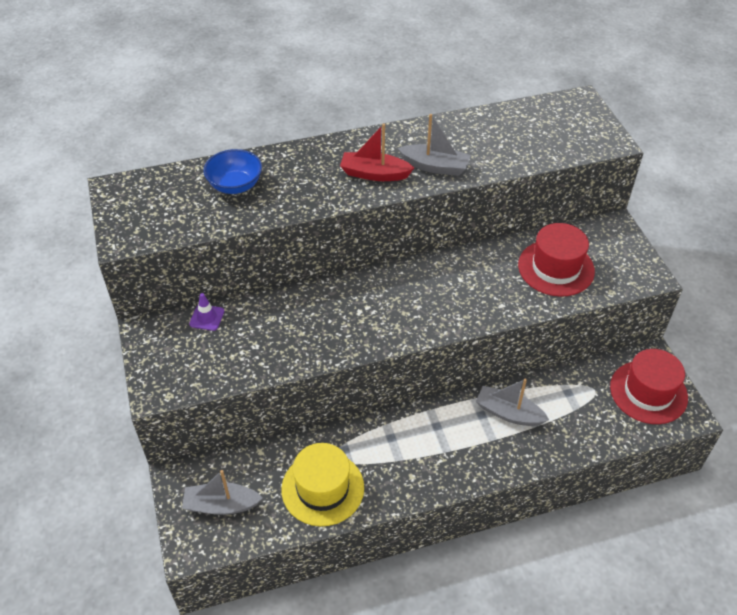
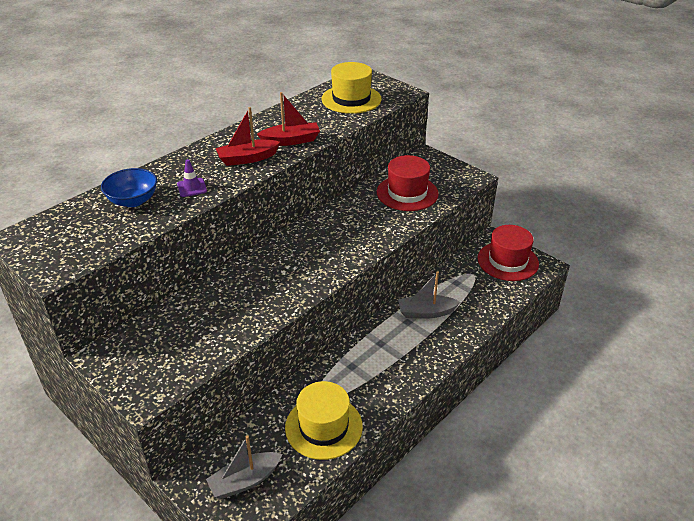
camera: 30 degrees left, 10 degrees down
(207, 317) = (153, 324): purple traffic cone -> purple traffic cone (192, 188)
(435, 166) = (291, 140): grey boat -> red boat
(542, 132) = (351, 99): none -> yellow hat

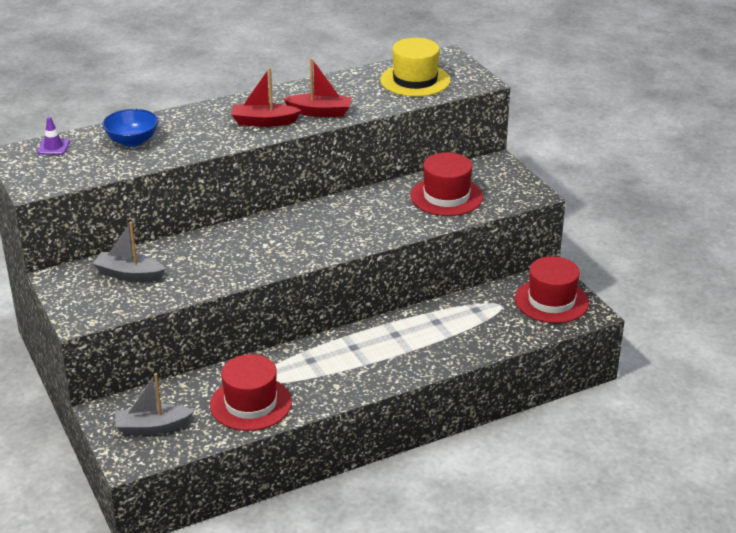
camera: 20 degrees right, 5 degrees down
(192, 188) = (193, 139): purple traffic cone -> purple traffic cone (53, 147)
(323, 427) = (251, 403): yellow hat -> red hat
(426, 312) = (421, 330): grey boat -> grey boat (129, 274)

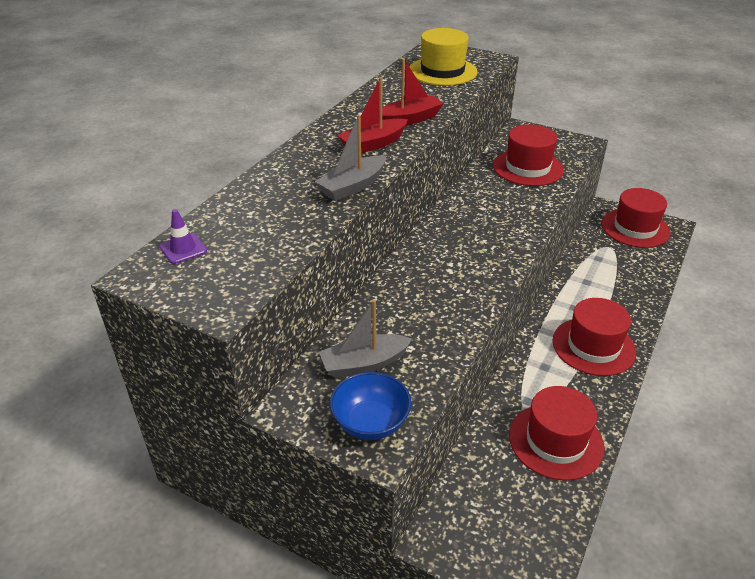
camera: 35 degrees left, 5 degrees up
(132, 141) = (268, 208): blue bowl -> blue bowl (370, 422)
(152, 427) = (504, 526): grey boat -> grey boat (353, 186)
(368, 365) = (593, 346): none -> red hat

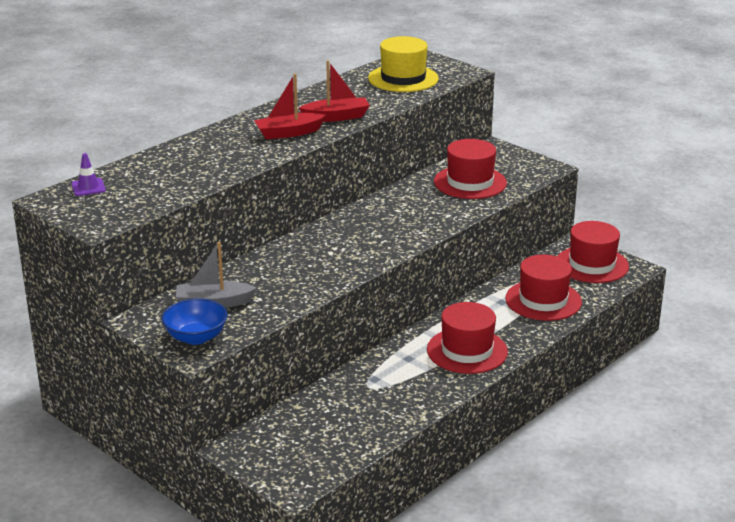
camera: 15 degrees right, 10 degrees down
(353, 186) = (247, 162): grey boat -> none
(555, 441) = (379, 408): red hat -> red hat (543, 300)

